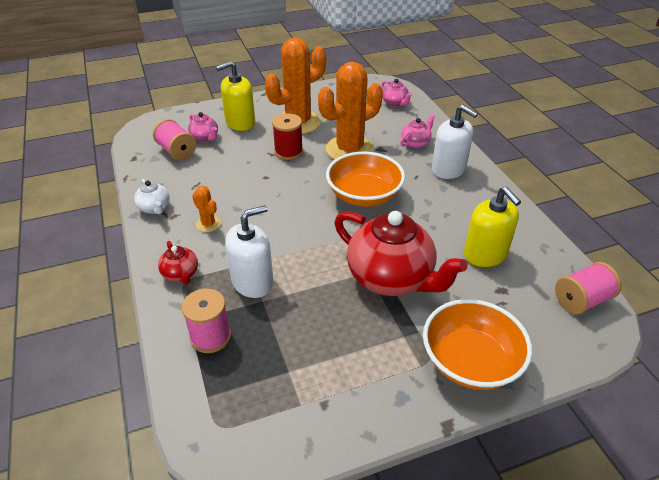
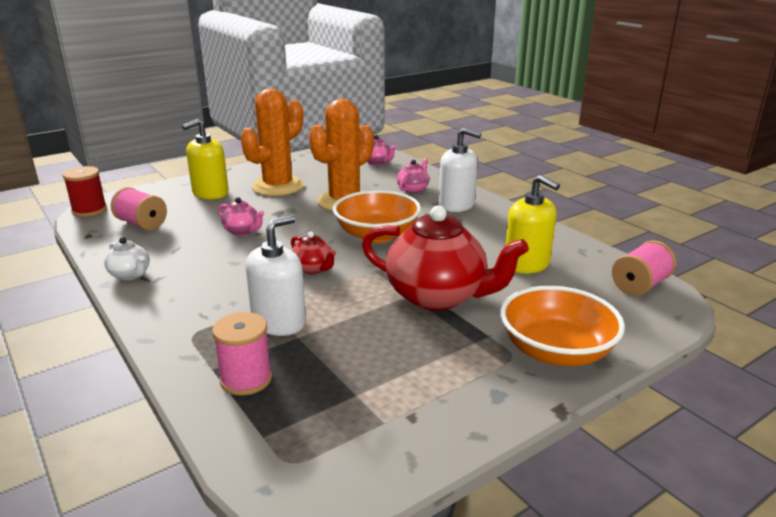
camera: 15 degrees left, 15 degrees down
(181, 274) = (186, 328): red teapot -> red teapot (313, 268)
(205, 138) = (172, 209): pink teapot -> pink teapot (242, 231)
(208, 224) = (204, 280): orange cactus -> none
(288, 152) = (276, 210): red spool -> red spool (89, 210)

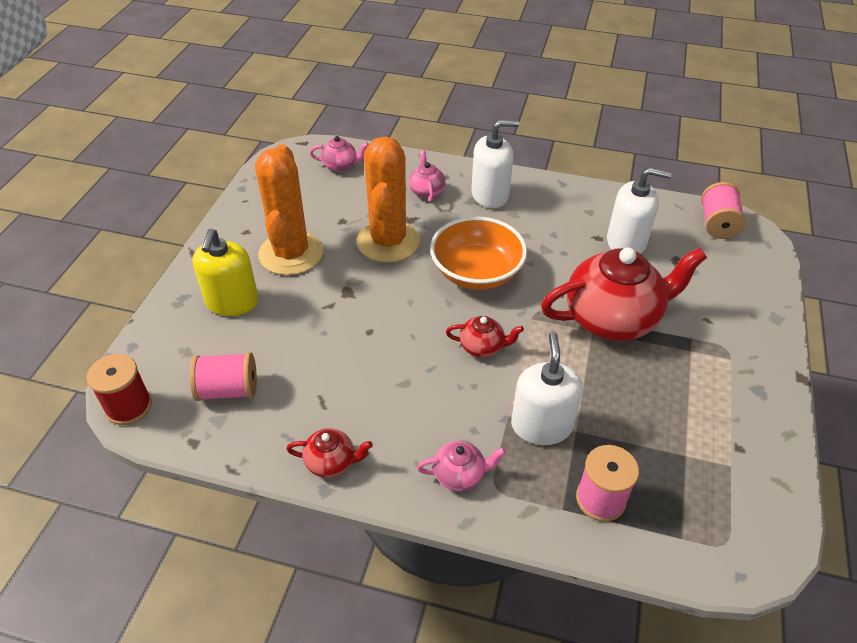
camera: 40 degrees left, 20 degrees up
(130, 275) = (331, 462): white teapot -> red teapot
(242, 231) = (351, 338): pink teapot -> pink teapot (459, 475)
(527, 264) = (626, 242): yellow soap dispenser -> white soap dispenser
(556, 351) = (744, 325): orange bowl -> none

